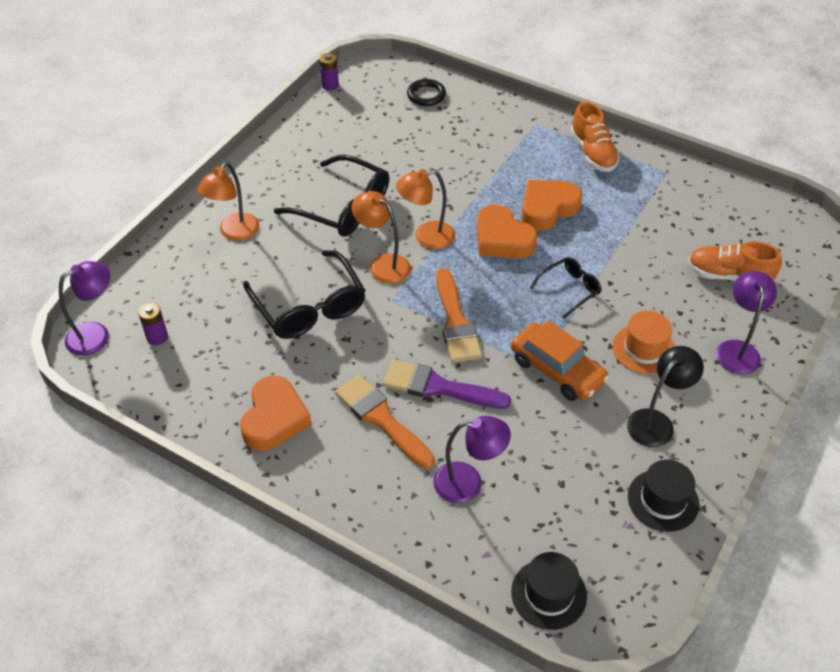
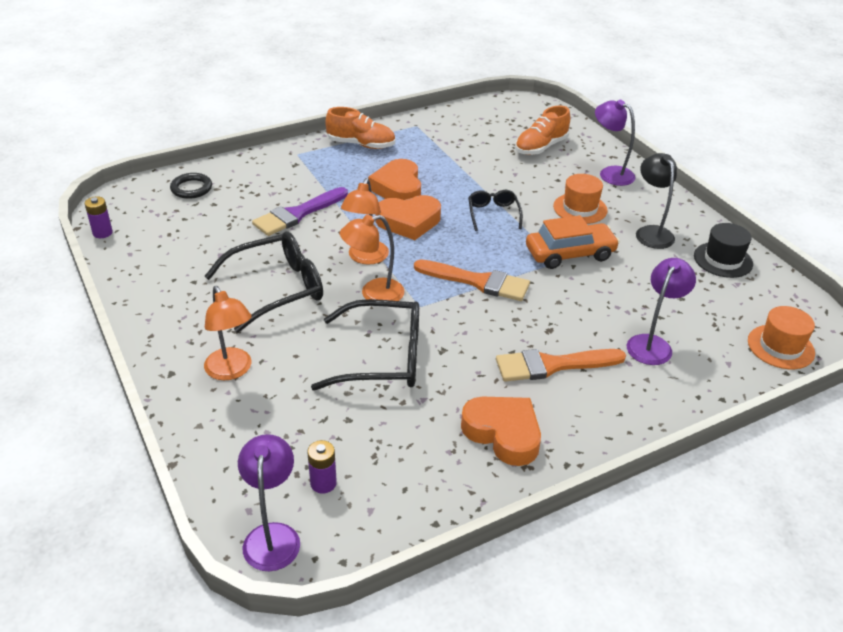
camera: 60 degrees left, 10 degrees down
(438, 387) = (541, 319): purple brush -> purple brush (297, 214)
(549, 594) = (780, 347): black hat -> orange hat

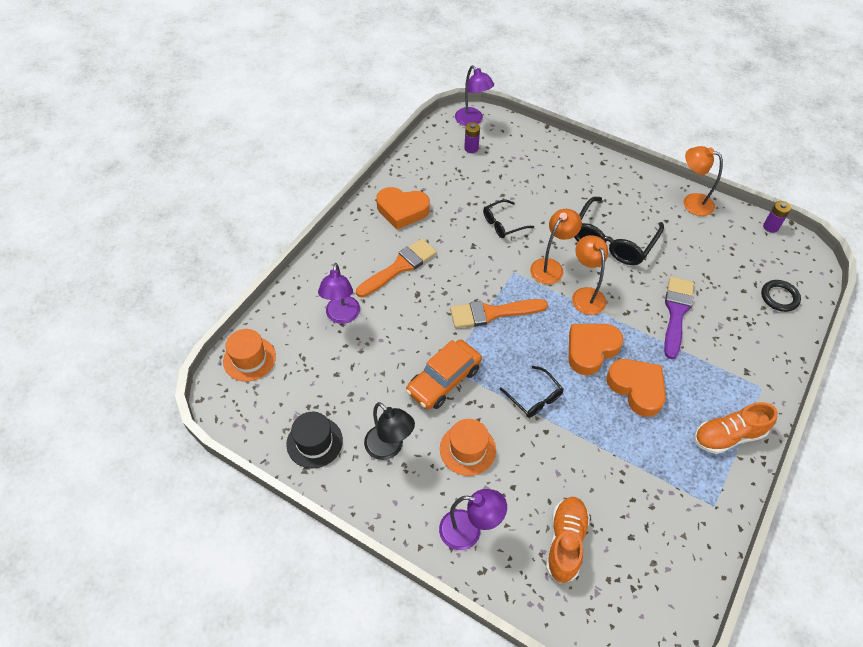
camera: 150 degrees right, 15 degrees up
(231, 371) = (574, 178): orange lamp -> orange lamp (691, 202)
(382, 358) = (503, 224): black glasses -> black glasses, size x0.55

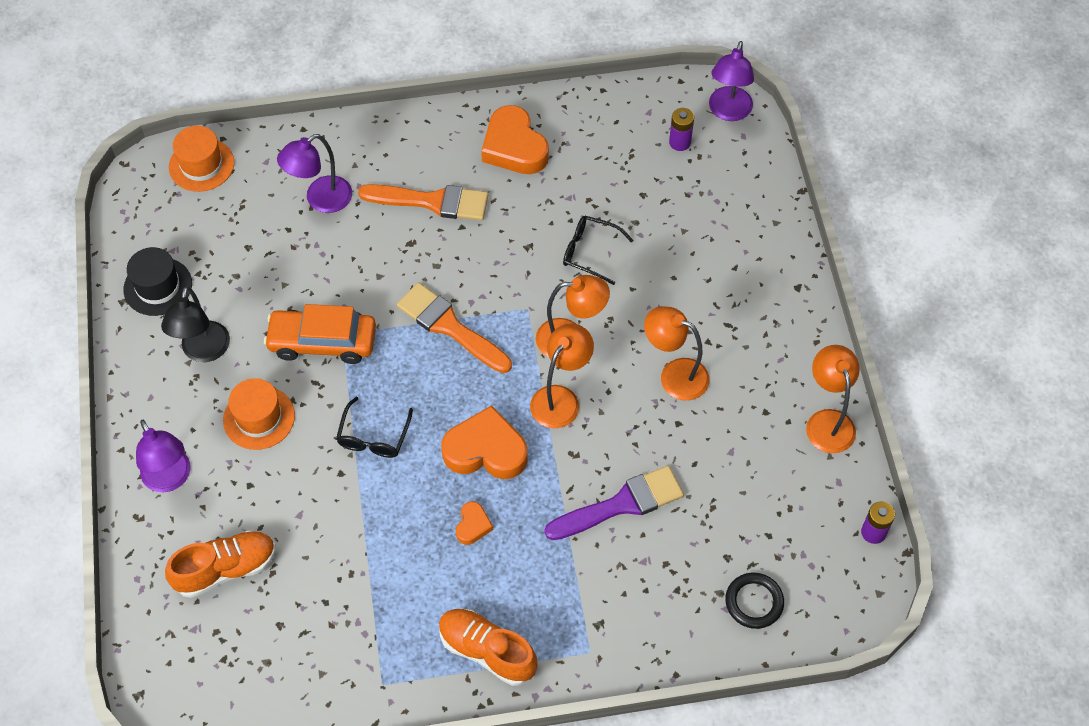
camera: 50 degrees right, 5 degrees up
(613, 240) = (674, 375): black glasses -> orange lamp
(637, 388) = (473, 525): orange heart -> orange heart, size x0.49

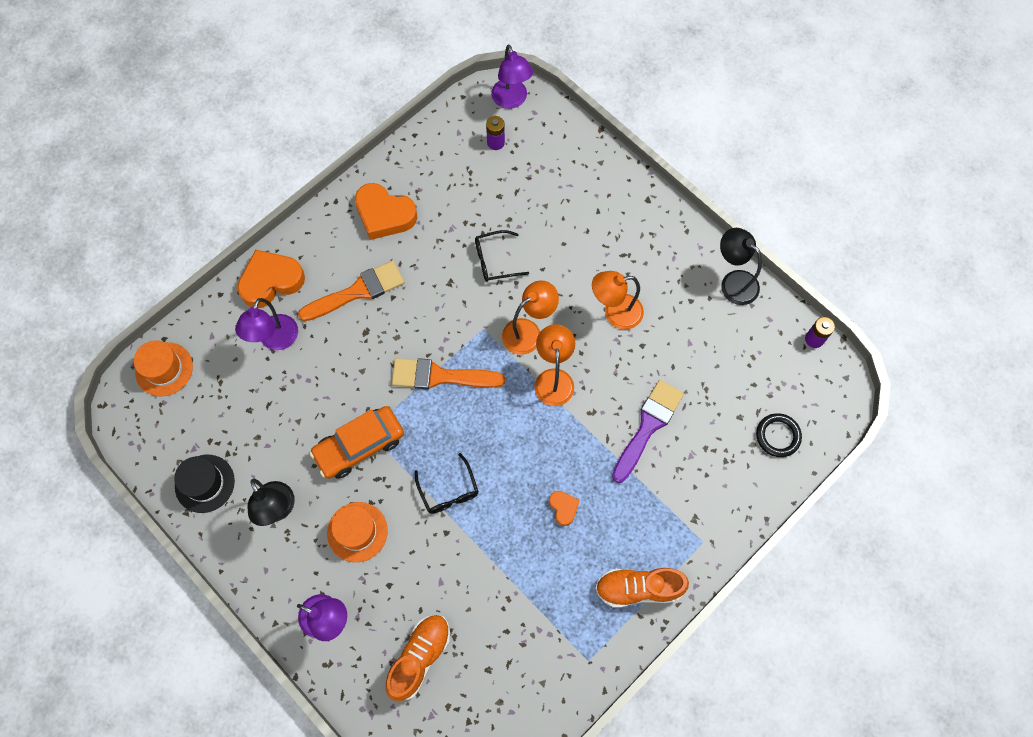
camera: 35 degrees left, 10 degrees up
(486, 450) = (532, 449): orange heart -> orange heart (271, 281)
(827, 421) = (733, 282): orange lamp -> black lamp

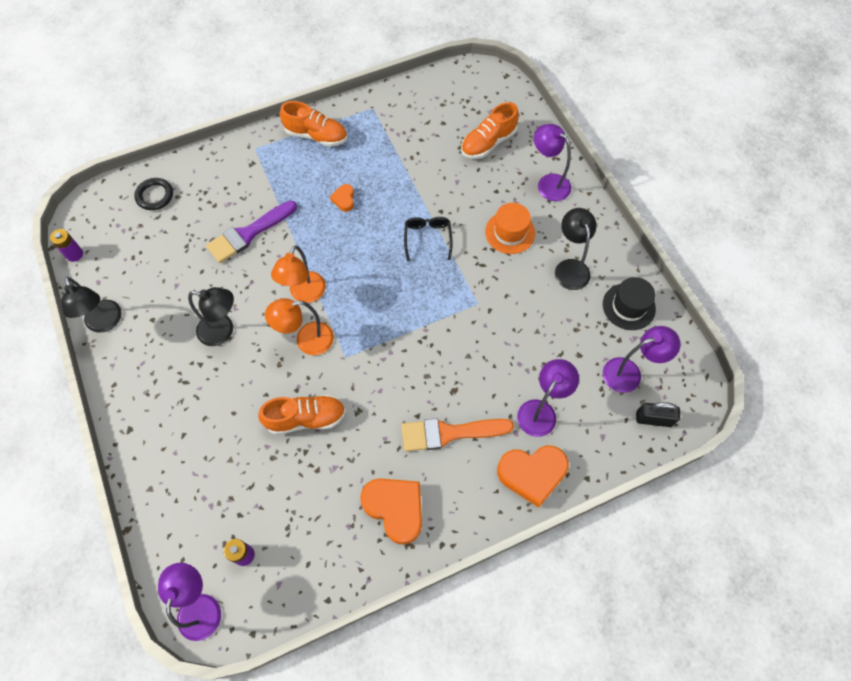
camera: 160 degrees left, 5 degrees down
(164, 369) = (653, 419): orange hat -> black padlock
(194, 408) = (629, 373): none -> purple lamp
(359, 446) = (489, 294): orange car -> none
(440, 376) = (400, 328): orange brush -> none
(495, 260) = (306, 418): black glasses -> orange shoe
(615, 313) = (223, 331): orange lamp -> black lamp

